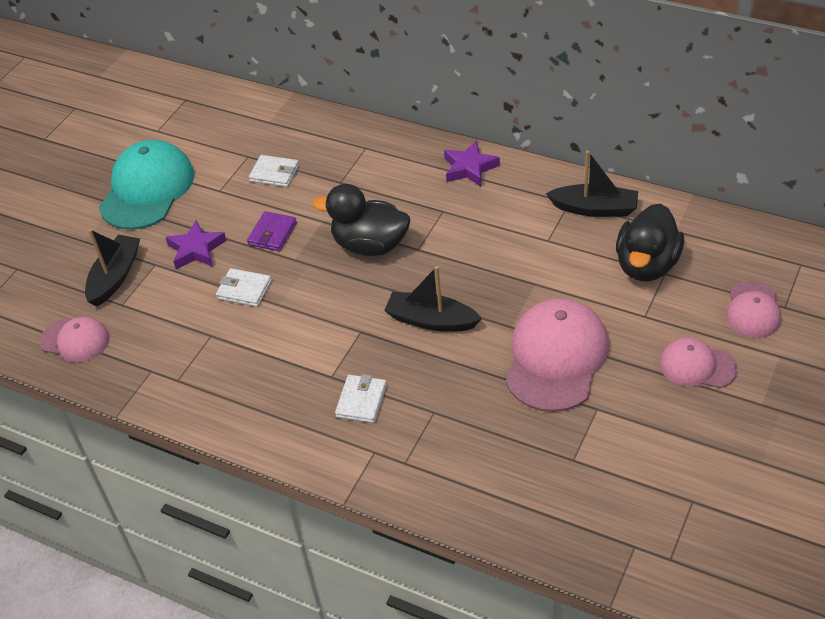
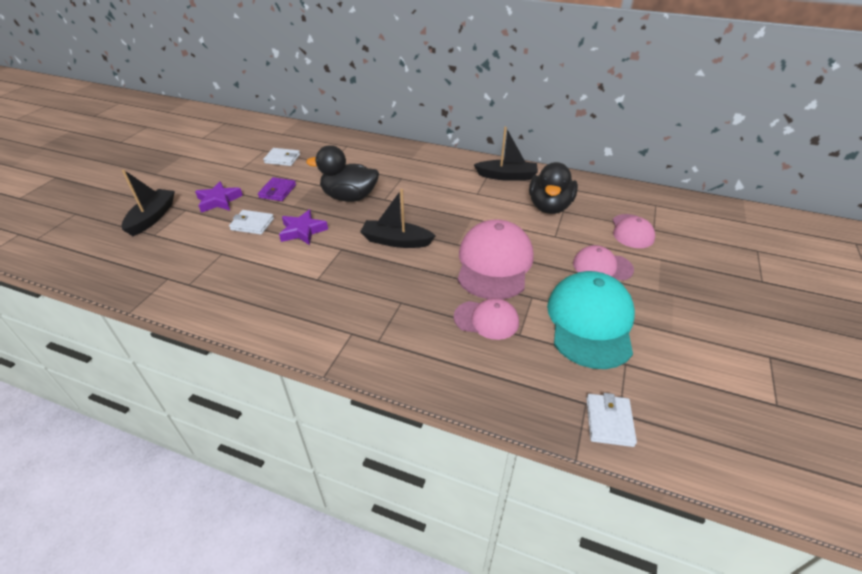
camera: 10 degrees left, 5 degrees down
(75, 340) = (109, 258): pink cap -> pink cap (486, 320)
(147, 189) = (189, 168): turquoise cap -> turquoise cap (590, 322)
(361, 401) = (341, 296): white wallet -> white wallet (609, 421)
(469, 168) = (418, 156): purple star -> purple star (303, 231)

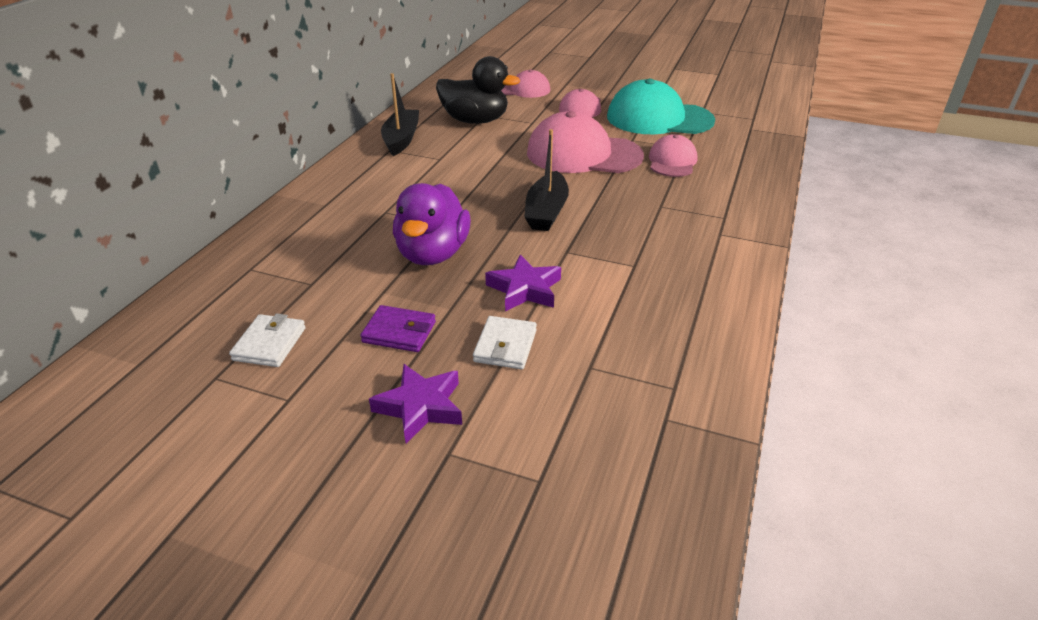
camera: 90 degrees left, 5 degrees down
(152, 217) = (475, 504): black boat -> none
(349, 197) = (433, 254): black duck -> purple duck
(609, 421) = (763, 122): white wallet -> none

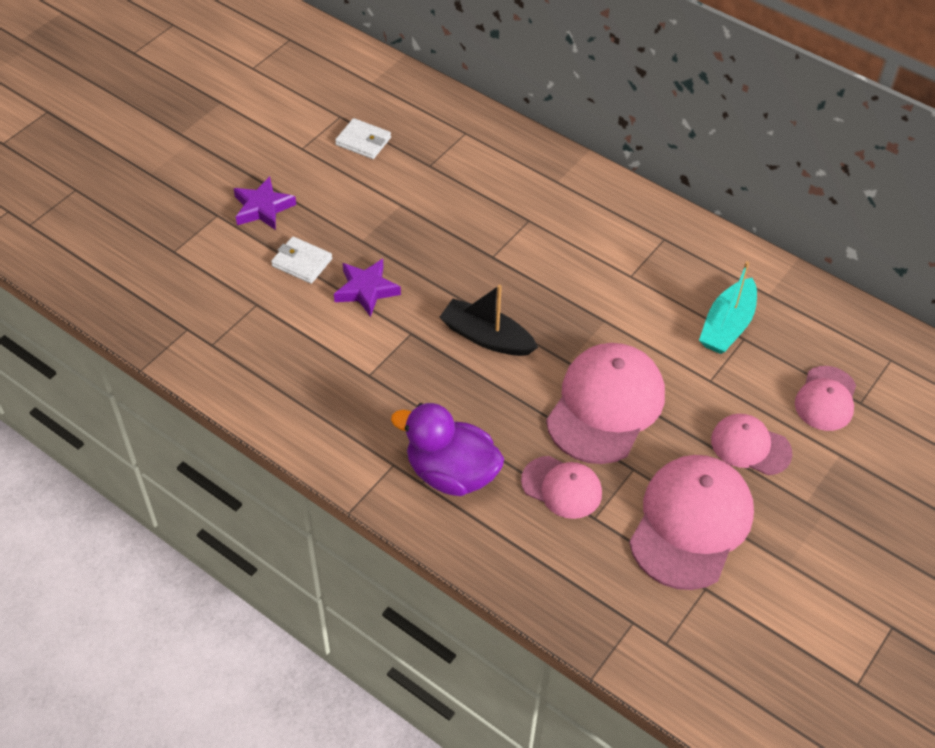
camera: 105 degrees right, 15 degrees up
(399, 332) = (345, 207): purple wallet -> none
(401, 139) = (689, 251): black boat -> none
(433, 254) = (443, 242): purple duck -> purple duck (451, 473)
(475, 121) = (727, 326): black duck -> turquoise boat
(659, 118) = (691, 523): turquoise cap -> pink cap

